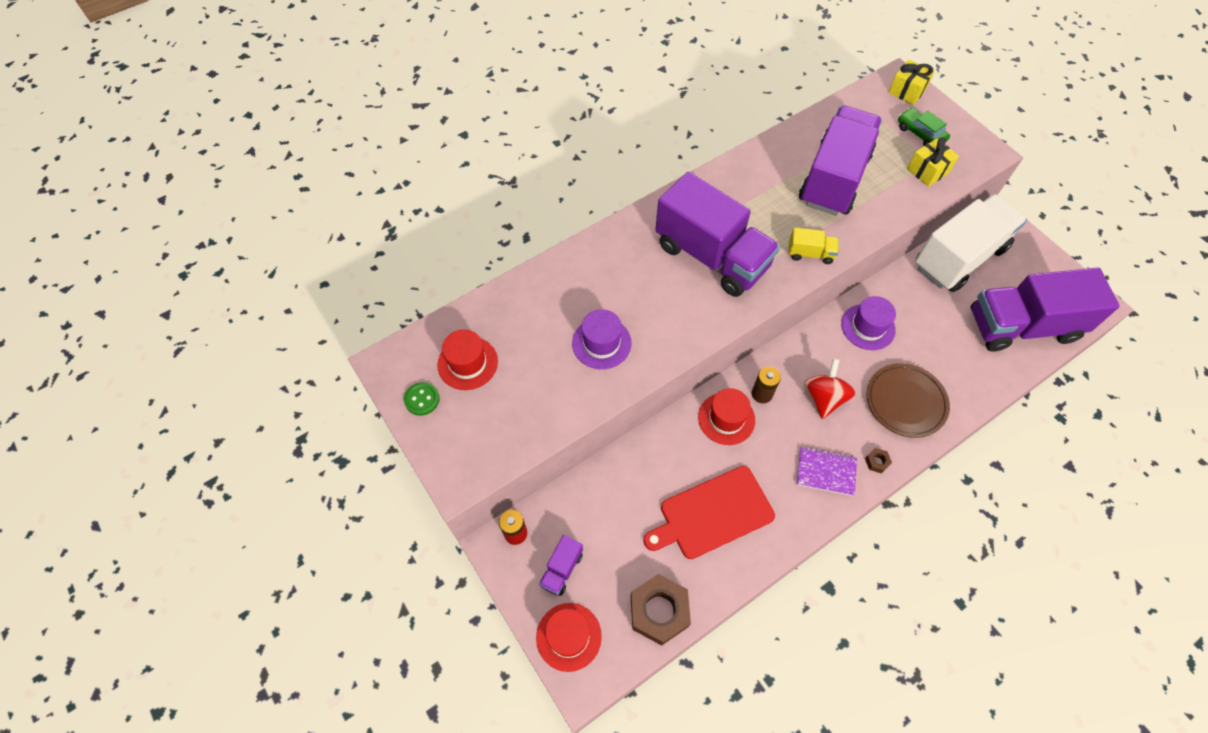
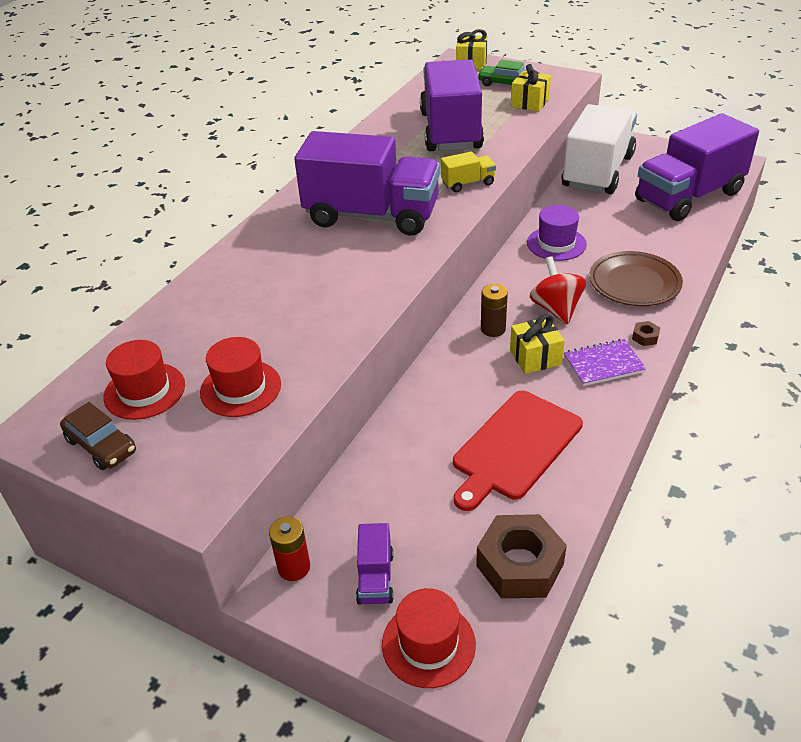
camera: 25 degrees left, 20 degrees down
(422, 399) = (101, 445): green button -> brown car
(601, 343) = (298, 317): purple hat -> none
(726, 418) = (471, 362): red hat -> red hat (240, 388)
(777, 438) = (535, 357): none -> yellow gift

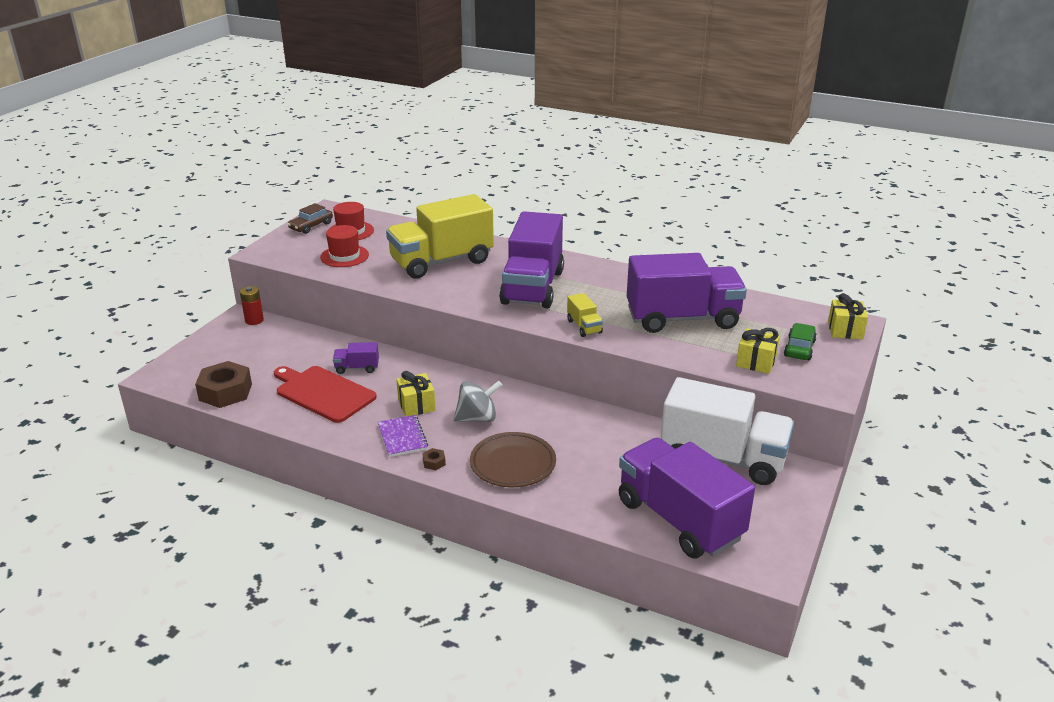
camera: 85 degrees right, 10 degrees down
(285, 288) = (441, 262): none -> yellow truck
(375, 577) = (237, 345): purple truck -> purple truck (357, 368)
(428, 644) = (187, 362): red hat -> none
(493, 329) = (454, 387): brown battery -> none
(556, 243) = (578, 423): purple hat -> none
(556, 309) = (477, 418): red spinning top -> grey spinning top

